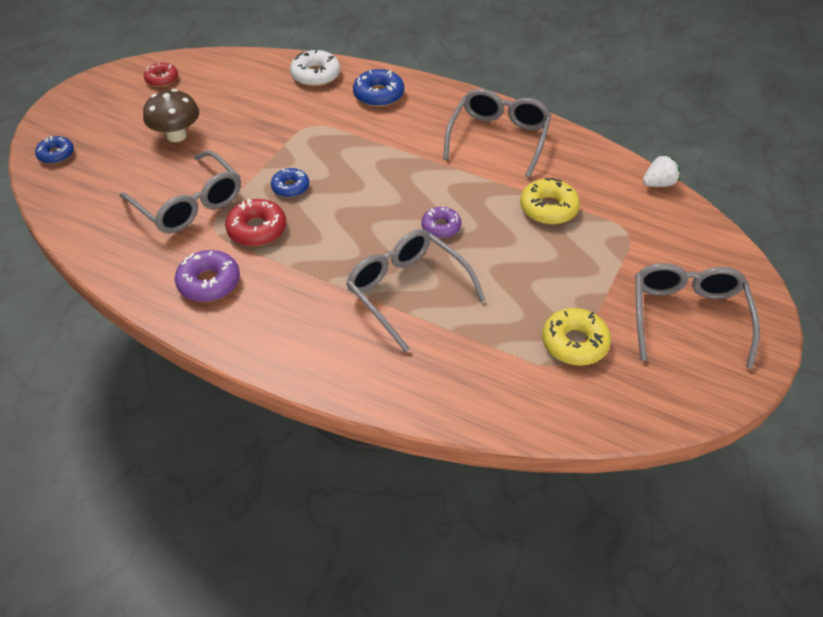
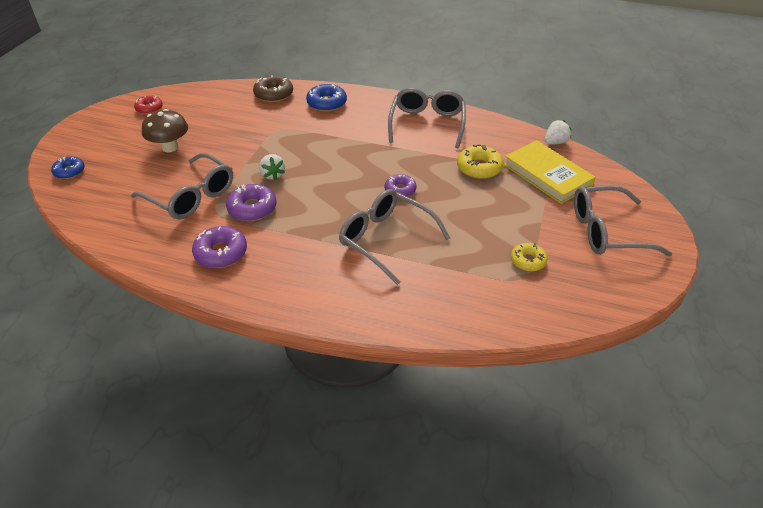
camera: 10 degrees left, 5 degrees down
(257, 229) = (252, 208): red donut -> purple donut
(290, 187) = (272, 175): blue donut -> white strawberry
(316, 75) = (274, 94): white donut -> brown donut
(574, 343) = (528, 261): yellow donut -> yellow donut, size x0.67
(634, 229) = (547, 175): none -> yellow book
(687, 316) = (606, 231): grey glasses -> grey glasses turned 90 degrees counterclockwise

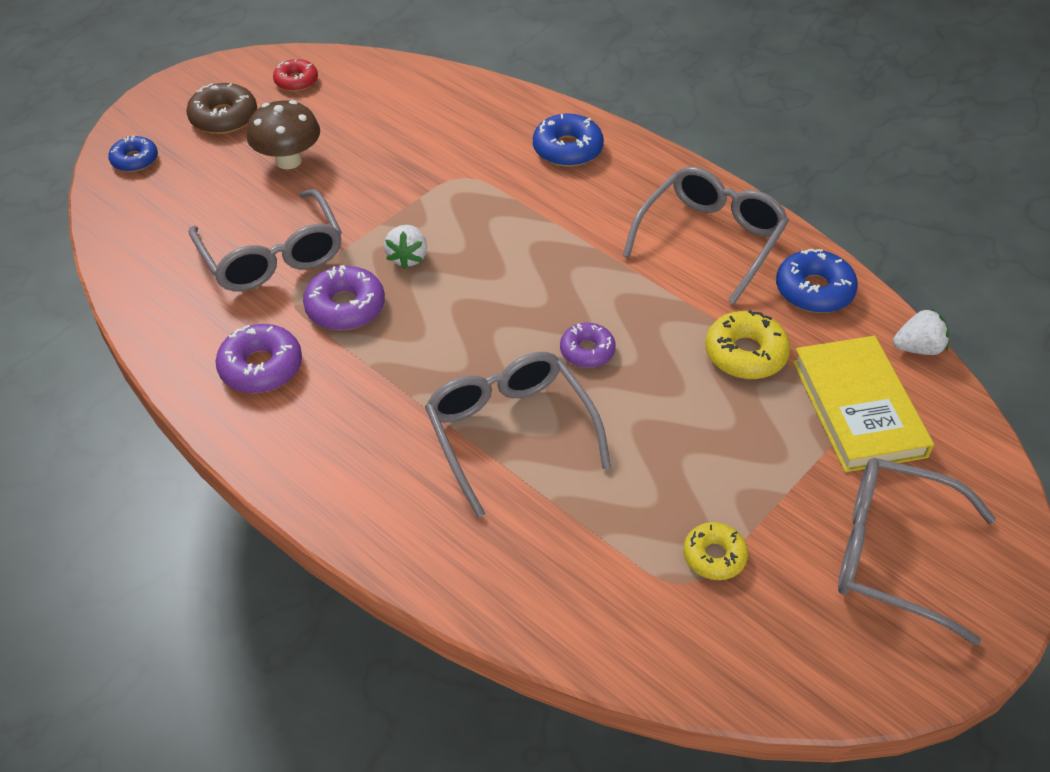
camera: 25 degrees right, 5 degrees up
(274, 94) = (493, 107): brown donut -> brown donut (224, 117)
(491, 132) = (814, 290): none -> blue donut

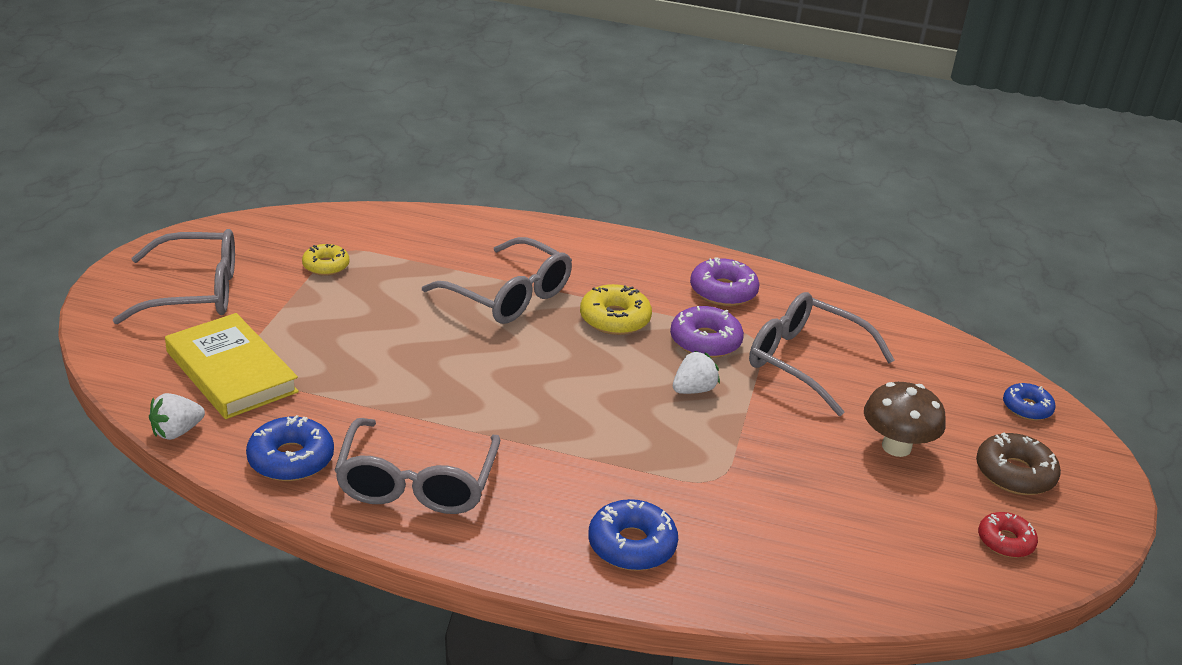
camera: 150 degrees right, 15 degrees down
(408, 257) = (693, 390): white strawberry -> white strawberry turned 75 degrees clockwise
(587, 351) = (484, 358): purple donut -> none
(745, 354) = (343, 388): yellow donut -> yellow donut (615, 319)

